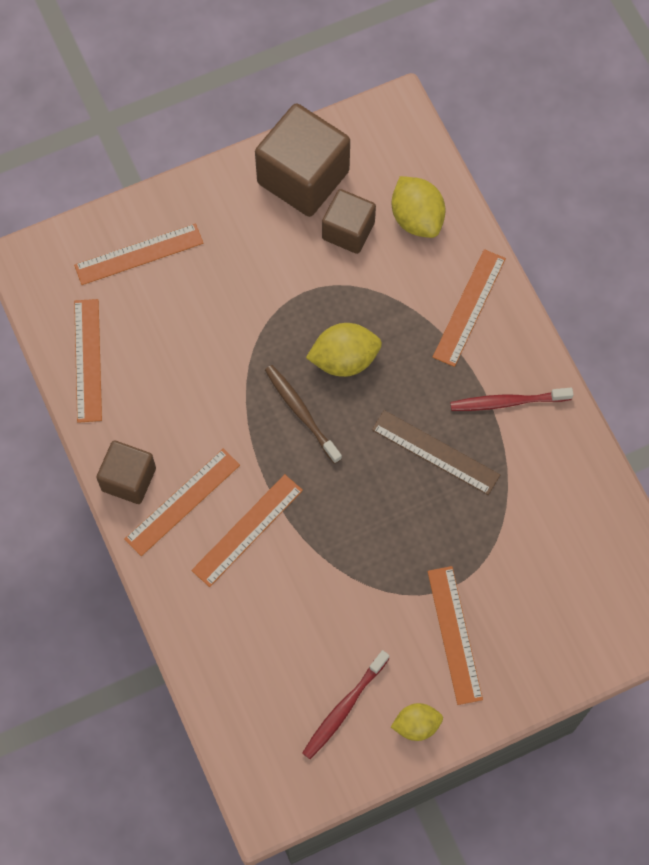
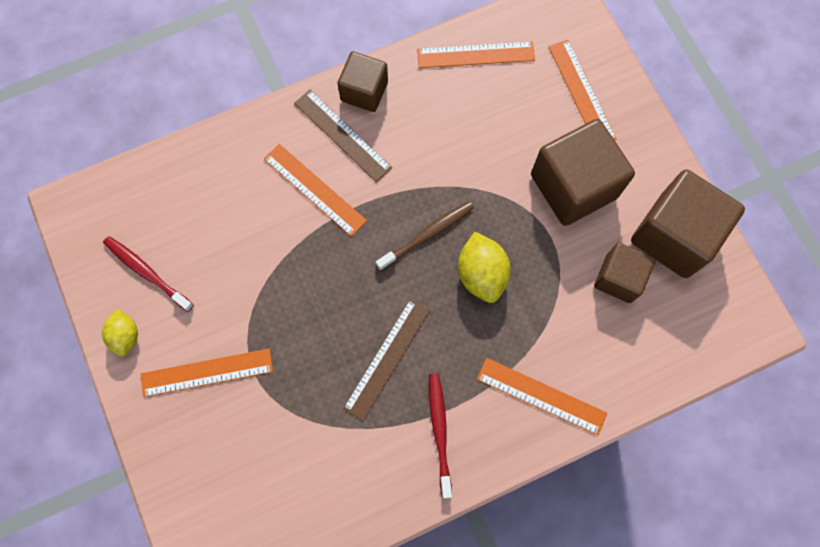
camera: 90 degrees right, 5 degrees up
(182, 501) = (342, 135): orange ruler -> brown ruler
(248, 267) = (573, 186): none -> brown cube
(417, 218) = (637, 345): yellow lemon -> none

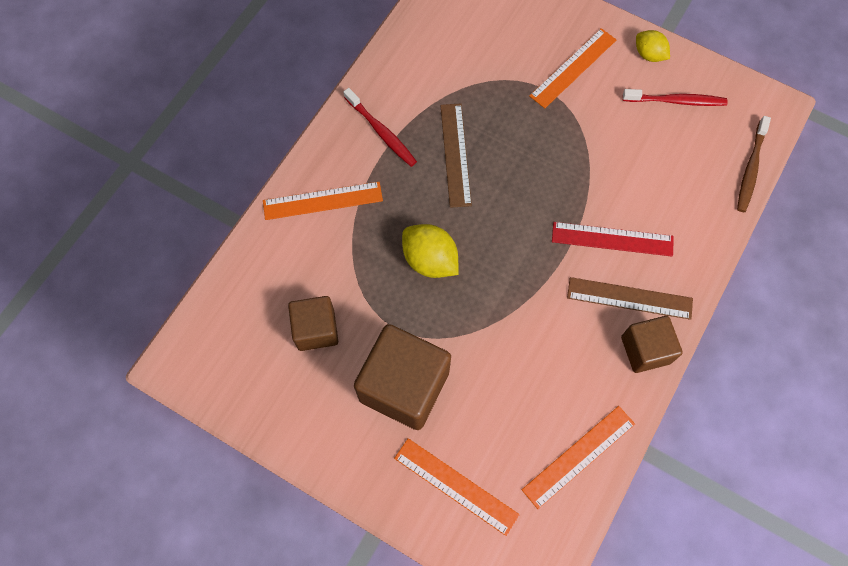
camera: 145 degrees right, 5 degrees down
(314, 189) = (612, 239): orange ruler -> red ruler
(427, 235) = (495, 262): brown toothbrush -> brown toothbrush (750, 169)
(674, 236) = (289, 399): brown cube -> none

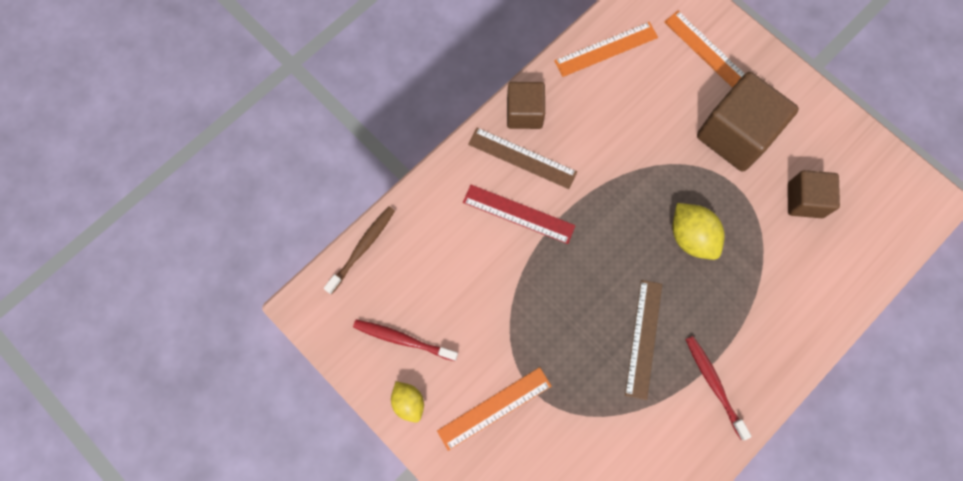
camera: 165 degrees left, 5 degrees up
(322, 200) = (784, 323): orange ruler -> none

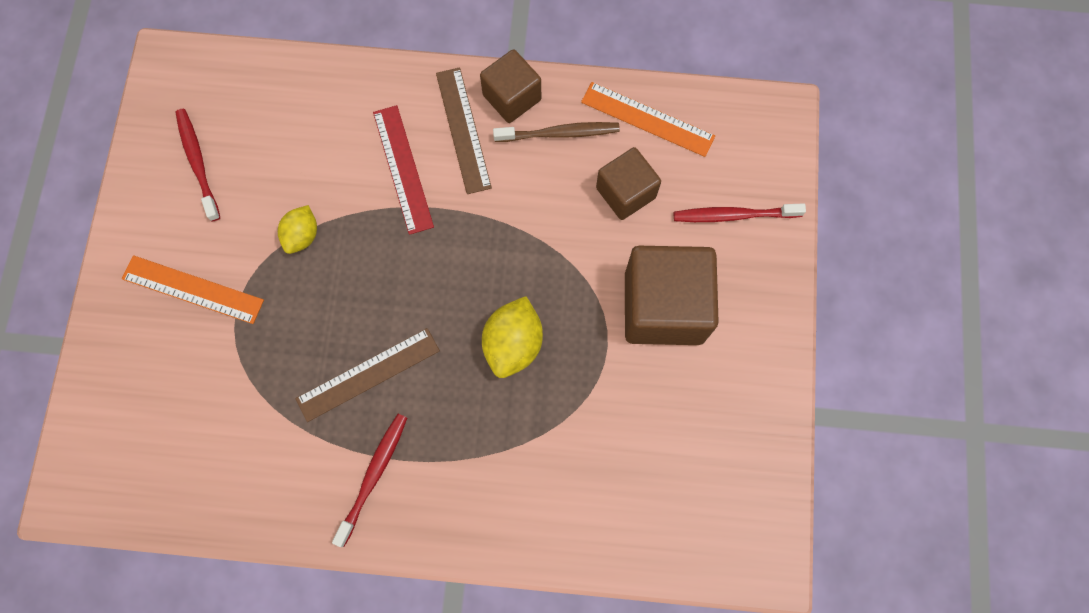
camera: 50 degrees right, 0 degrees up
(362, 248) = (258, 64): brown toothbrush -> brown toothbrush (559, 133)
(408, 402) = (142, 212): yellow lemon -> yellow lemon (302, 235)
(708, 52) = (734, 215): orange ruler -> red toothbrush
(805, 200) = (650, 427): brown cube -> brown cube (625, 193)

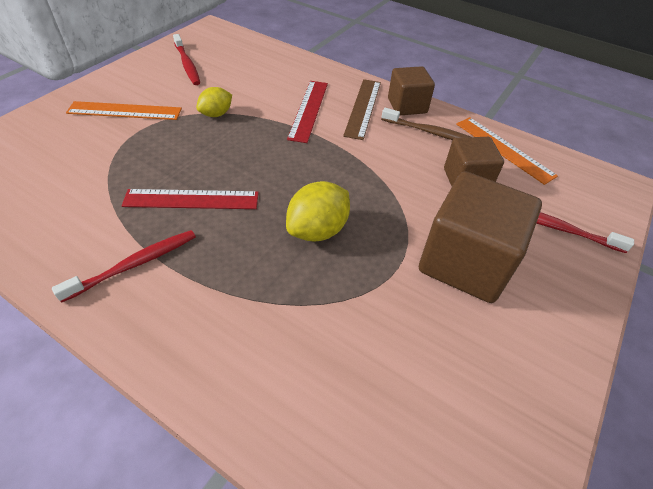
camera: 25 degrees right, 25 degrees down
(192, 289) = (124, 111): orange ruler -> orange ruler turned 45 degrees counterclockwise
(198, 163) = (187, 64): red toothbrush -> red toothbrush turned 150 degrees clockwise
(368, 374) = (191, 199): brown ruler -> red ruler

